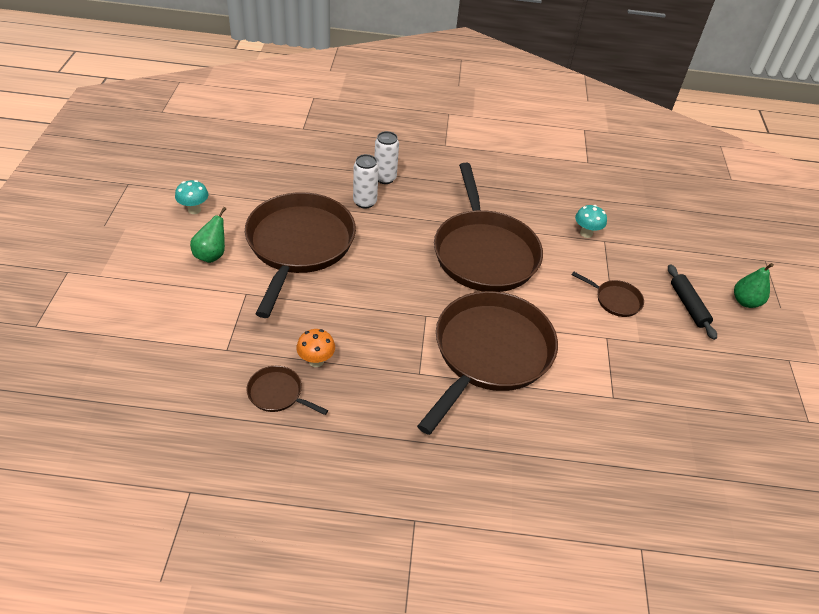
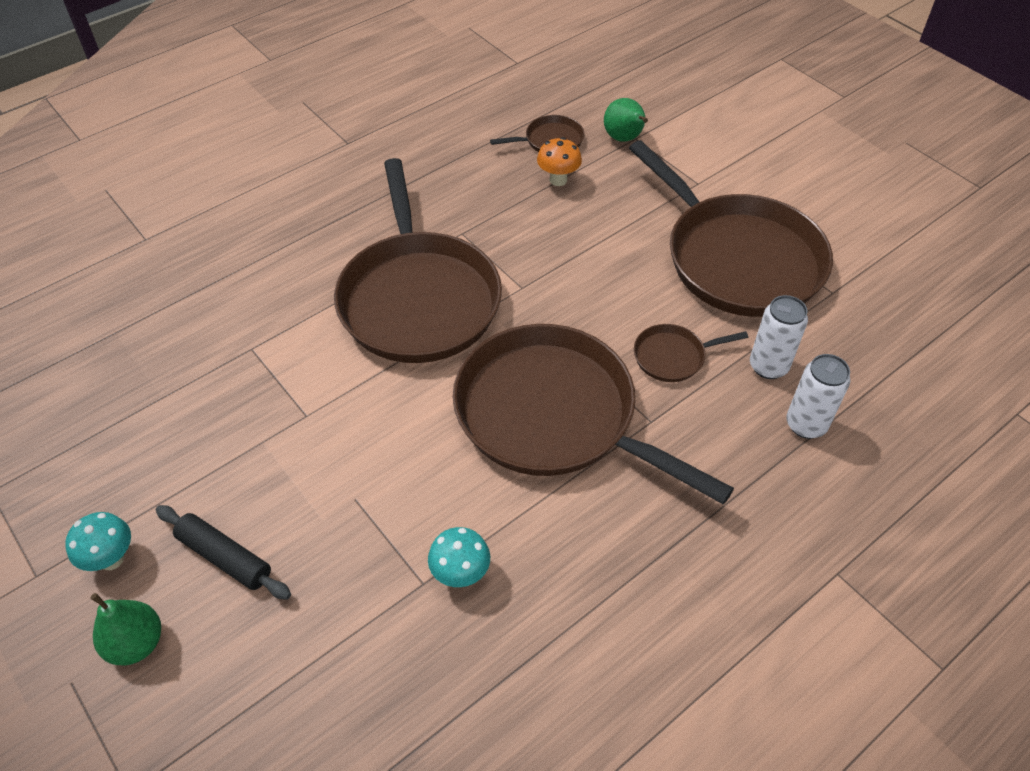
camera: 140 degrees right, 5 degrees up
(194, 210) = (882, 213): turquoise mushroom -> turquoise mushroom (111, 559)
(211, 255) = (783, 189): green pear -> green pear (624, 139)
(615, 300) = (332, 481): brown pan -> brown pan (672, 356)

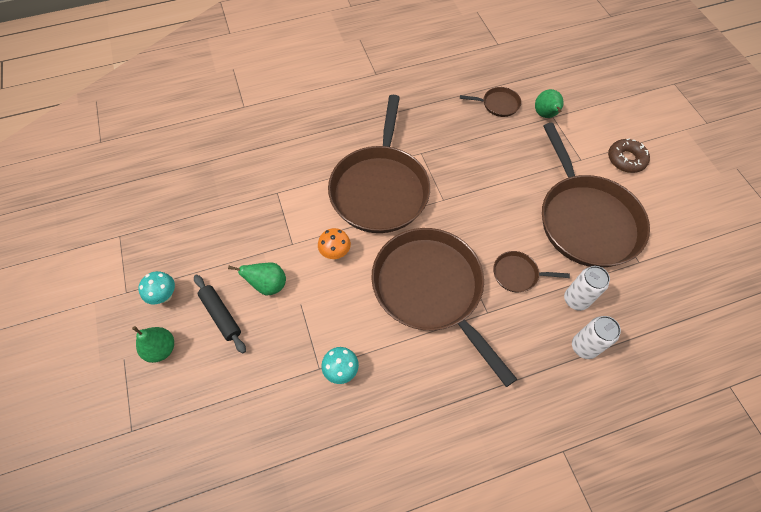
camera: 20 degrees right, 10 degrees up
(289, 487) = (268, 285): none -> green pear
(558, 180) = (492, 133): orange mushroom -> orange mushroom (335, 253)
(759, 167) = (626, 159): none -> brown donut

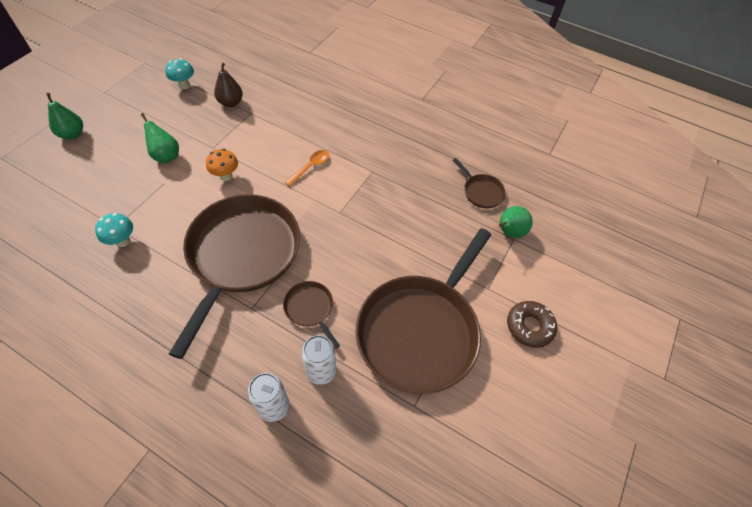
camera: 45 degrees right, 5 degrees down
(165, 296) = (115, 111): turquoise mushroom -> turquoise mushroom (184, 85)
(221, 315) = (121, 147): black rolling pin -> none
(249, 200) = (231, 103): none -> brown pear
(380, 189) = (310, 167): brown pan -> orange spoon

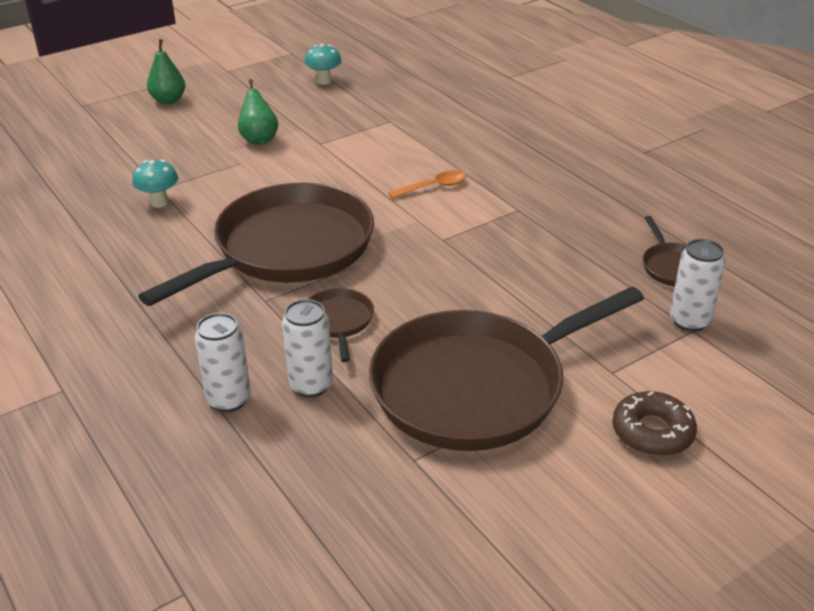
camera: 30 degrees right, 20 degrees down
(226, 176) = (318, 172): orange mushroom -> none
(231, 103) = (370, 107): brown pear -> none
(509, 232) = (689, 321): green pear -> white can

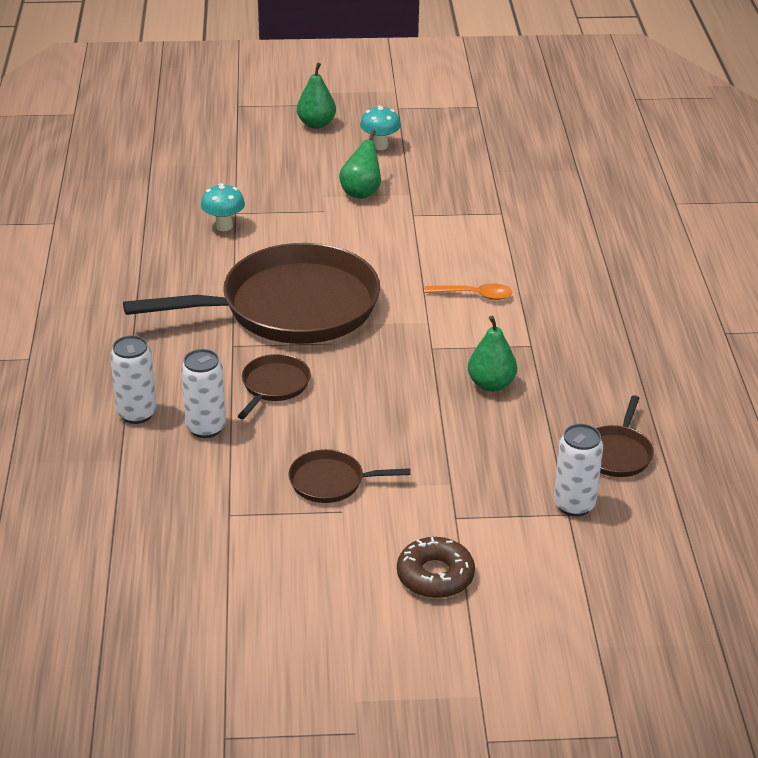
camera: 30 degrees right, 0 degrees up
(324, 81) = (479, 148): turquoise mushroom -> turquoise mushroom (380, 146)
(476, 387) = (331, 482): brown pan -> brown pan, size x0.41
(521, 250) = (491, 384): none -> green pear

